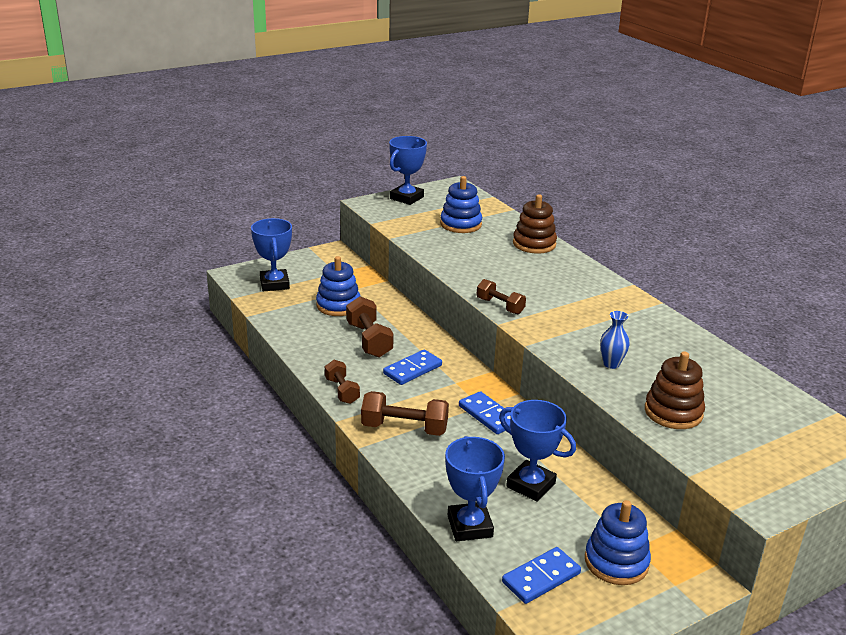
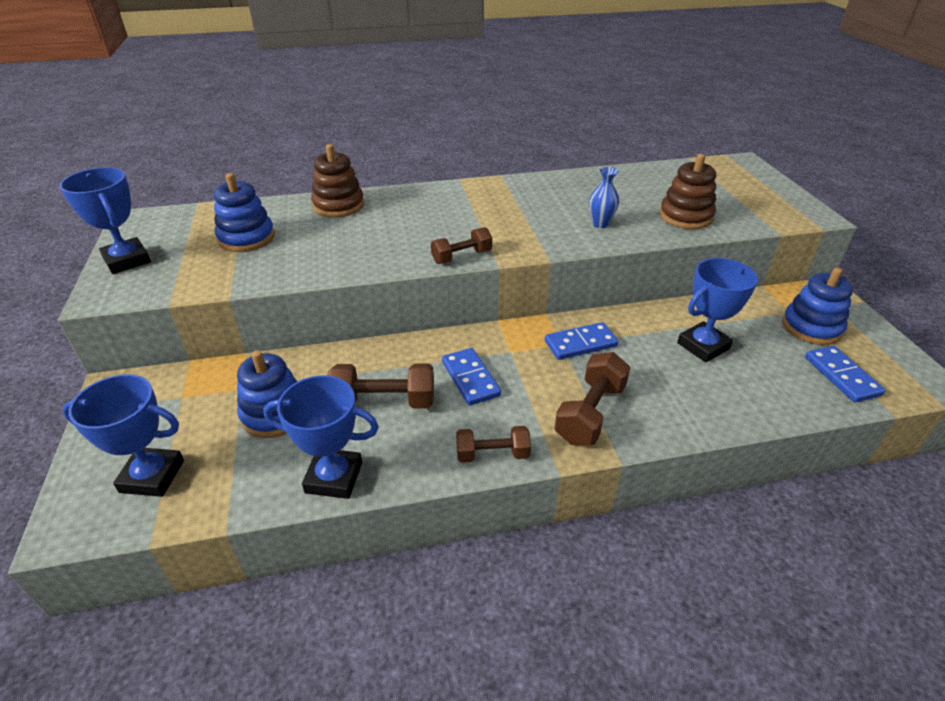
camera: 70 degrees left, 10 degrees up
(469, 526) = (770, 404): blue trophy -> blue trophy (334, 477)

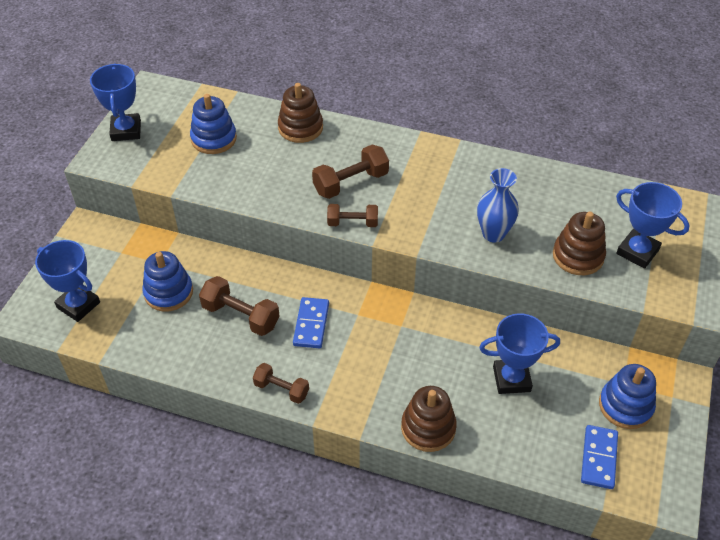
camera: 30 degrees right, 10 degrees up
(334, 477) = (176, 357): blue trophy -> blue trophy (637, 252)
(580, 344) = (416, 332): blue domino -> none
(590, 413) = (371, 392): brown dumbbell -> brown dumbbell (351, 183)
(600, 224) = (493, 234): blue vase -> blue vase, size x1.50
(676, 420) = (428, 428): none -> brown stacking toy

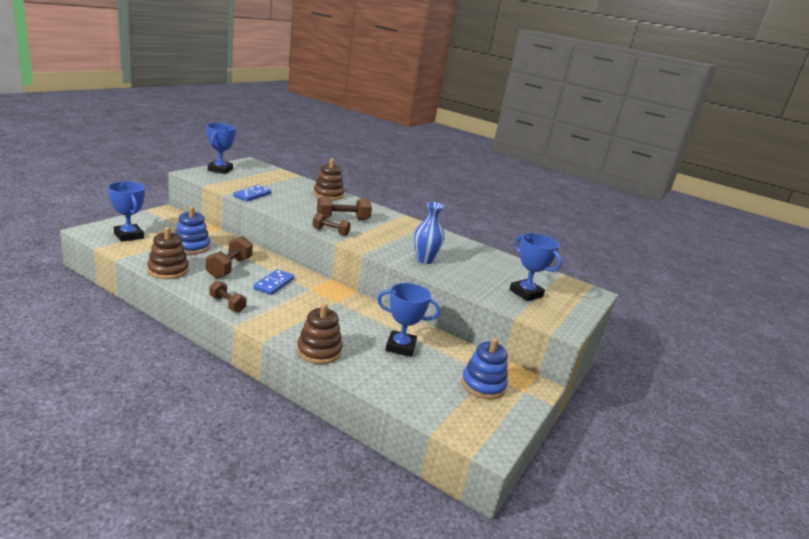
camera: 10 degrees right, 25 degrees down
(214, 139) = (270, 185): blue stacking toy -> none
(241, 316) = (229, 268): brown dumbbell -> brown dumbbell turned 60 degrees clockwise
(578, 256) = (479, 283): brown stacking toy -> brown stacking toy (168, 270)
(599, 458) = (444, 405): blue domino -> blue domino (252, 195)

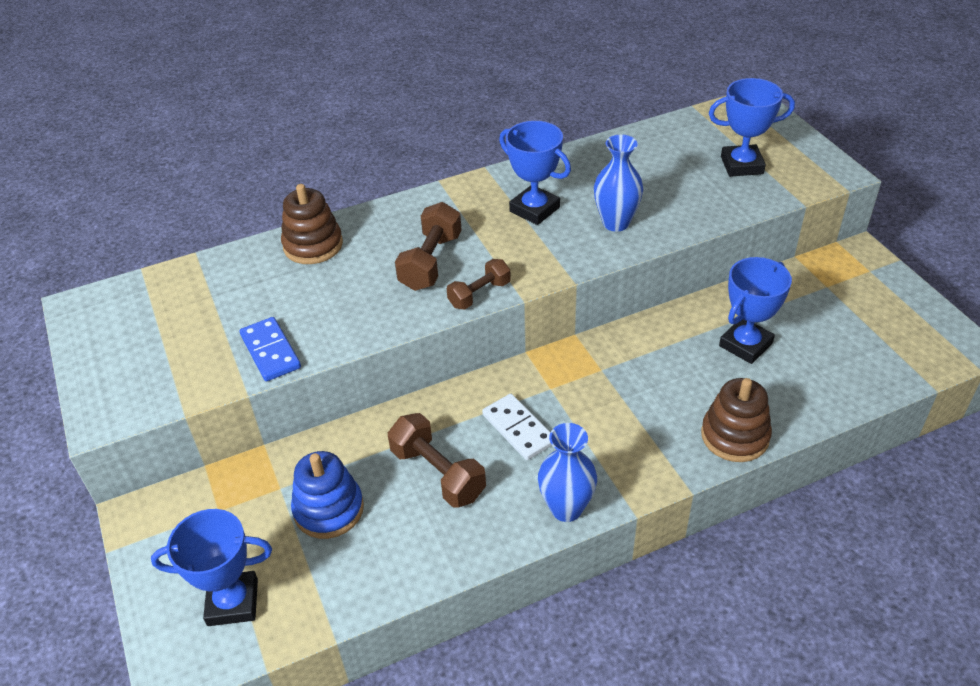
camera: 50 degrees left, 20 degrees up
(168, 270) = (414, 565): brown stacking toy -> none
(220, 170) = (103, 366): blue trophy -> blue trophy (534, 209)
(227, 304) = (566, 508): brown dumbbell -> blue vase
(274, 284) = (518, 429): blue domino -> white domino
(483, 385) = (849, 301): blue stacking toy -> none

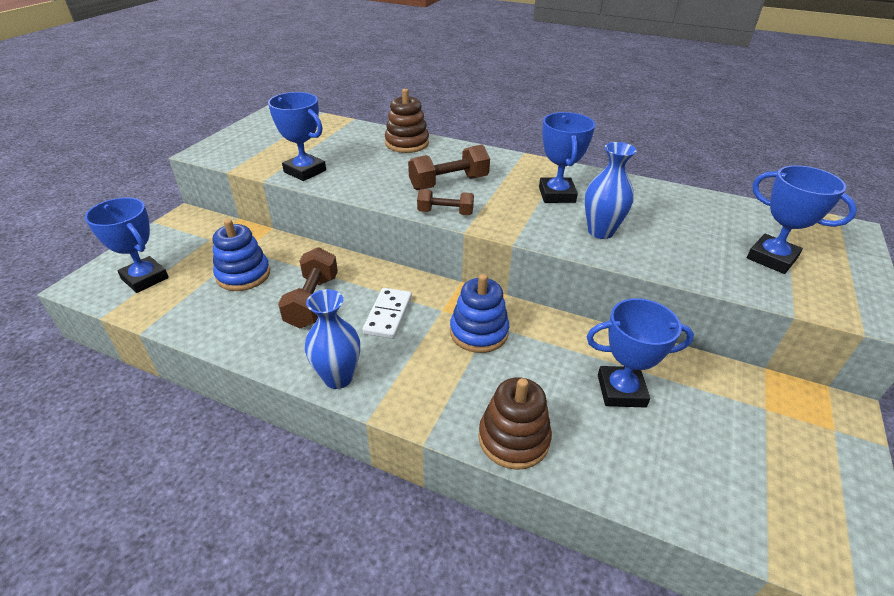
camera: 45 degrees right, 5 degrees down
(270, 351) = (305, 171): blue domino -> blue trophy
(603, 382) = (479, 332): none -> blue stacking toy

